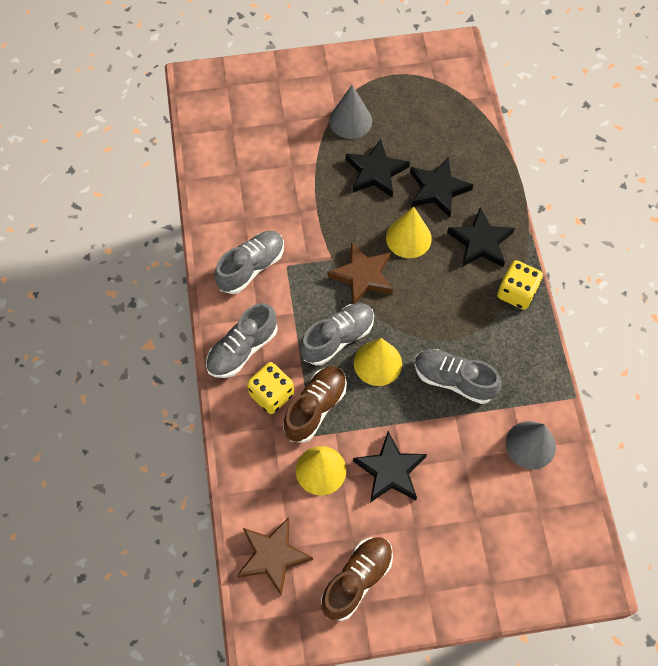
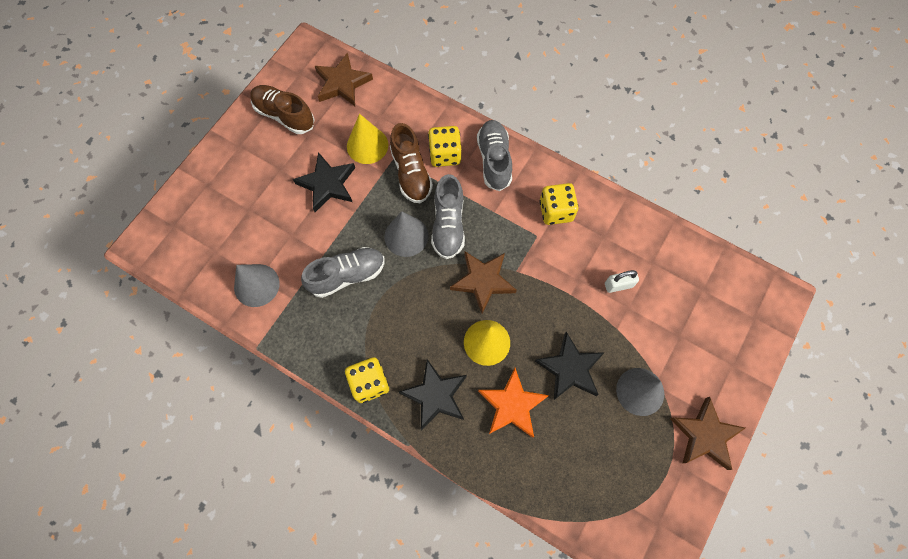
camera: 130 degrees right, 5 degrees up
(251, 267) = (555, 211): grey shoe -> yellow dice
(278, 183) = (618, 285): none -> white padlock
(345, 68) = (705, 435): none -> brown star
(357, 580) = (284, 115): brown shoe -> brown shoe turned 135 degrees clockwise
(377, 363) = (406, 236): yellow cone -> grey cone
(438, 189) = (512, 405): black star -> orange star

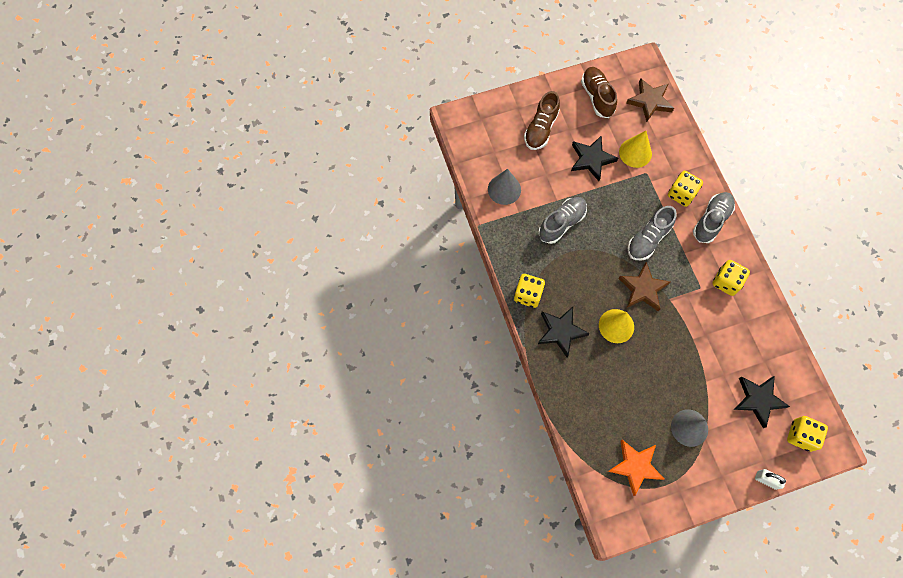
camera: 40 degrees right, 0 degrees up
(347, 275) = (561, 223): grey shoe -> grey shoe turned 60 degrees counterclockwise
(406, 236) = (616, 226): grey cone -> none
(411, 173) = (650, 190): brown shoe -> brown shoe (541, 129)
(512, 405) = (602, 373): orange star -> orange star (635, 466)
(570, 368) = (655, 380): black star -> black star (758, 400)
(618, 285) = (729, 357): white padlock -> white padlock (766, 480)
(705, 435) = (709, 484): brown star -> none
(742, 311) = (801, 435): none -> yellow dice

